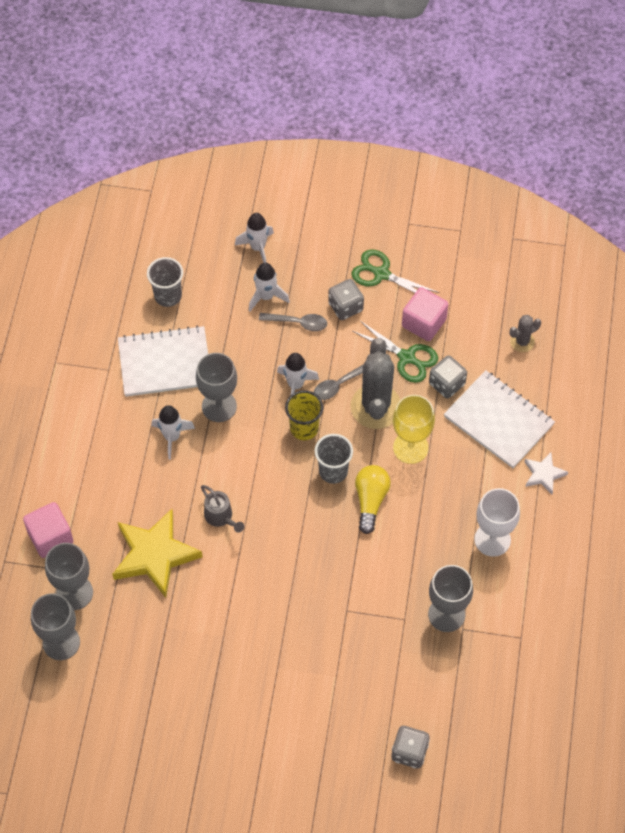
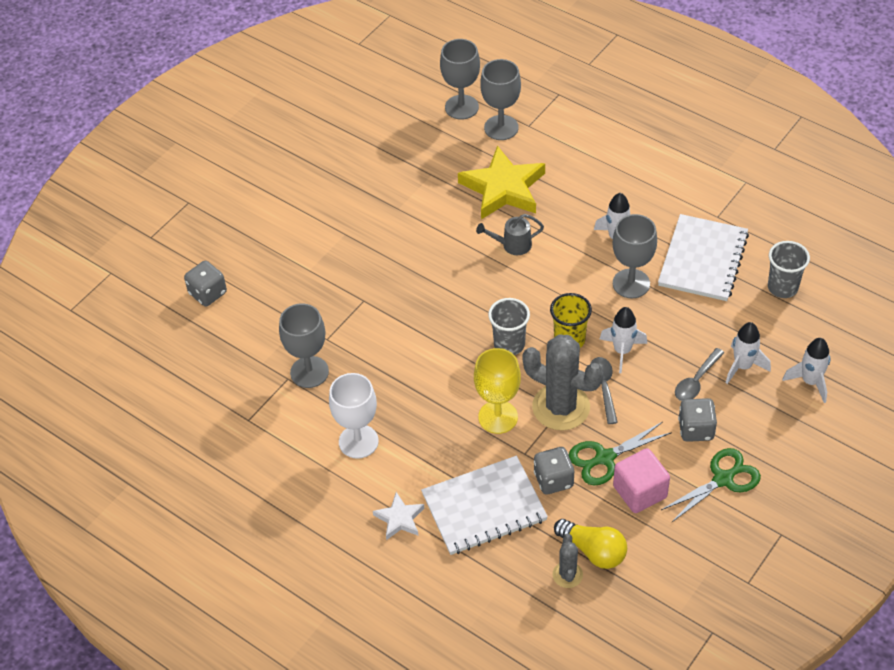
camera: 120 degrees right, 10 degrees down
(50, 537) = (563, 128): pink cube -> none
(370, 500) = (460, 361): yellow light bulb -> yellow light bulb (593, 551)

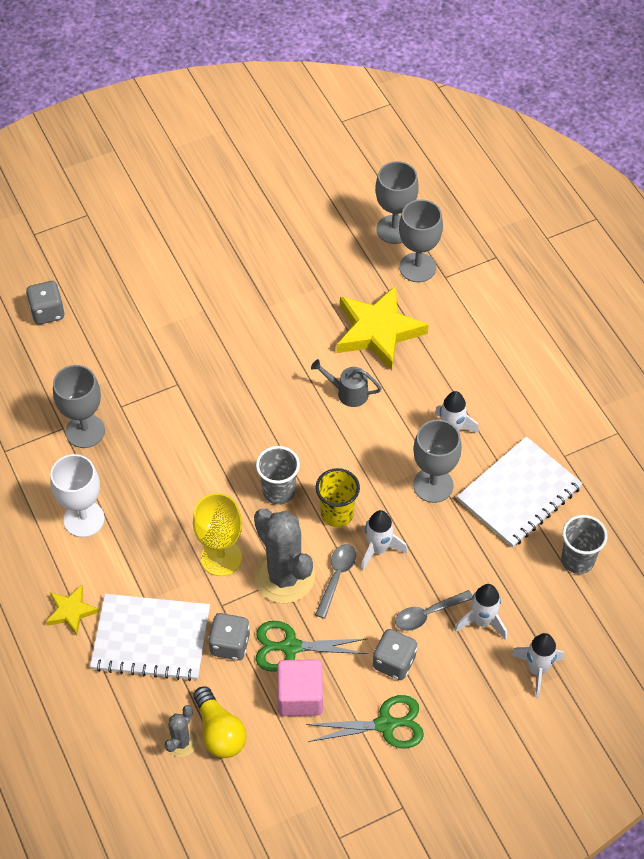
camera: 25 degrees right, 5 degrees up
(399, 519) = (71, 611): white star -> yellow star

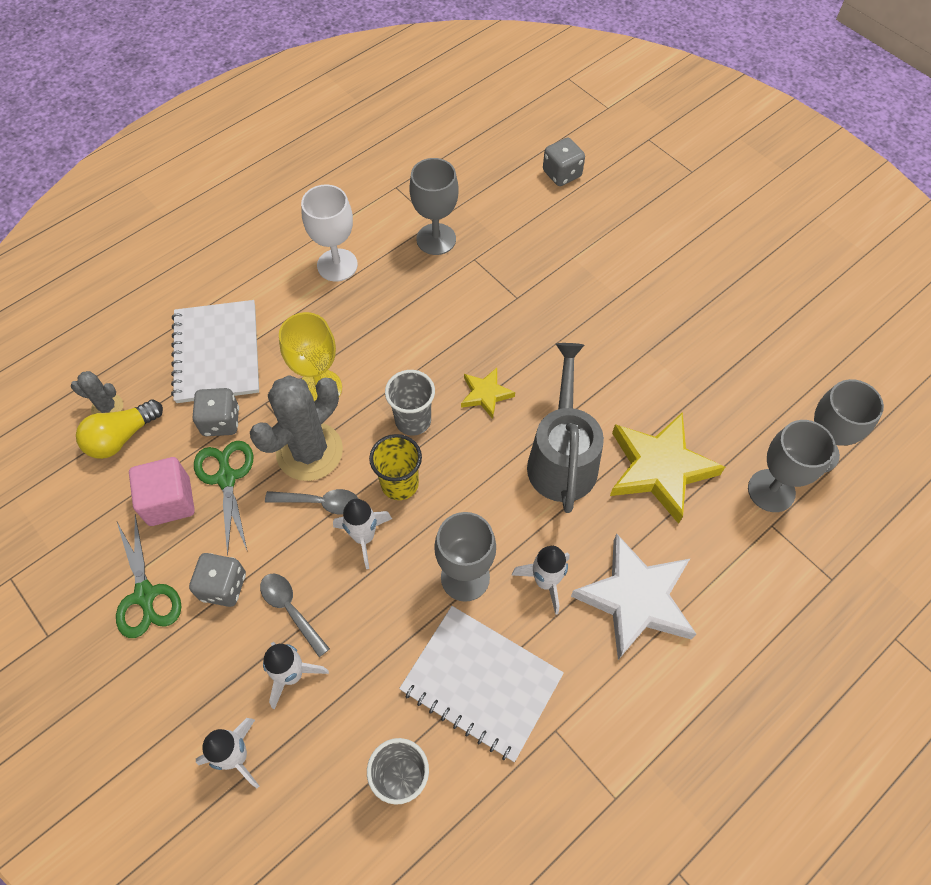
camera: 75 degrees right, 5 degrees up
(71, 611) = (236, 283): yellow star -> yellow star (485, 394)
(347, 392) = (562, 457): grey watering can -> grey watering can, size x1.98
(480, 379) = (635, 599): none -> white star

